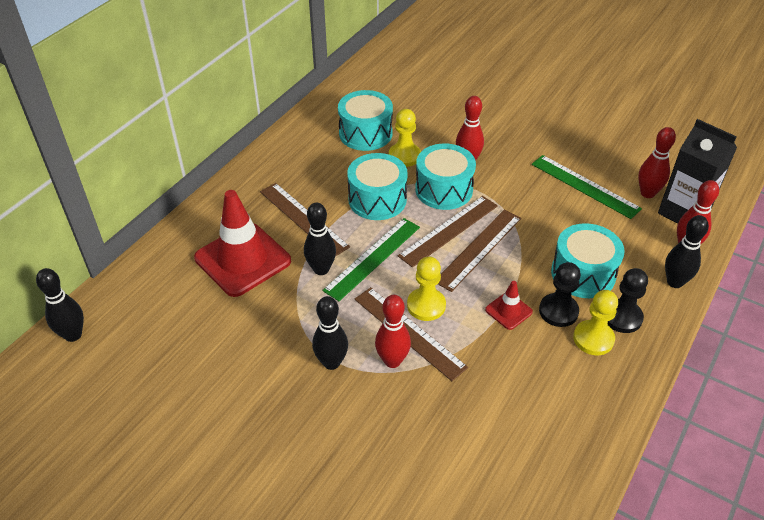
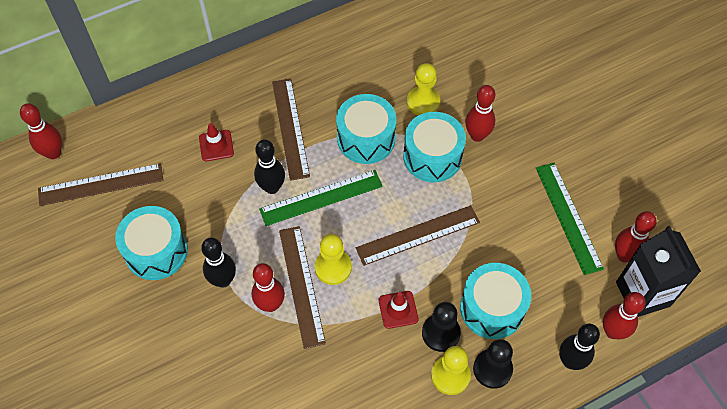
camera: 30 degrees right, 15 degrees up
(73, 335) = (53, 153): black bowling pin -> red bowling pin
(242, 259) = (216, 145): red traffic cone -> red traffic cone, size x0.46
(365, 133) = (405, 59): turquoise drum -> turquoise drum (156, 251)
(448, 230) = (405, 202): brown ruler -> brown ruler (101, 184)

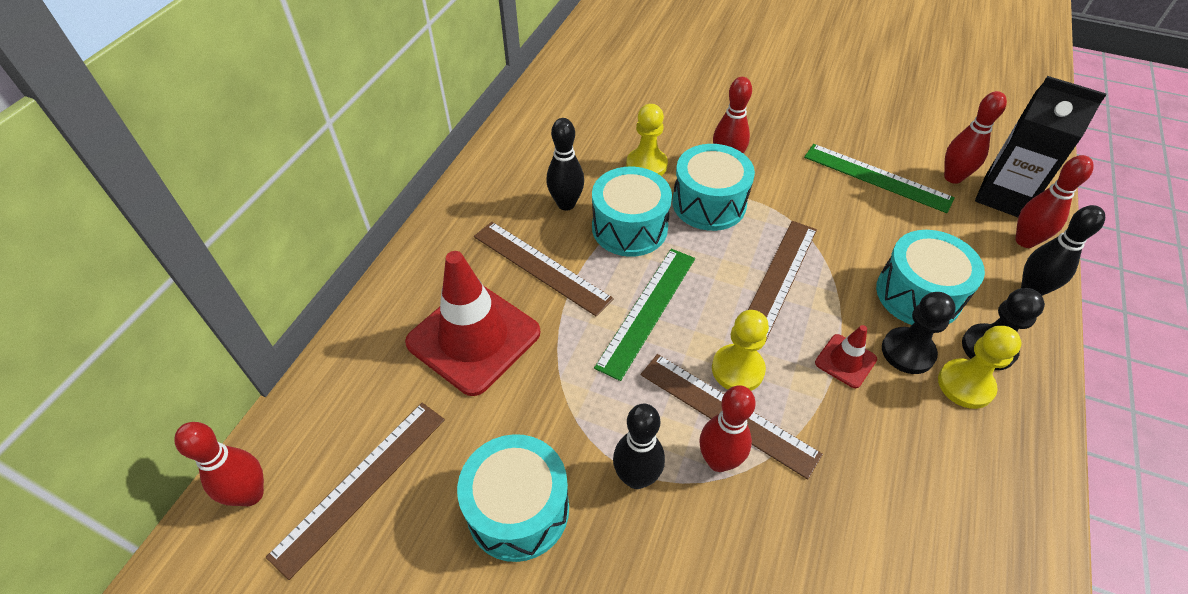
camera: 40 degrees left, 10 degrees down
(216, 145) = (473, 337): red traffic cone -> red traffic cone, size x2.19
(272, 187) = (584, 337): black bowling pin -> black bowling pin (566, 204)

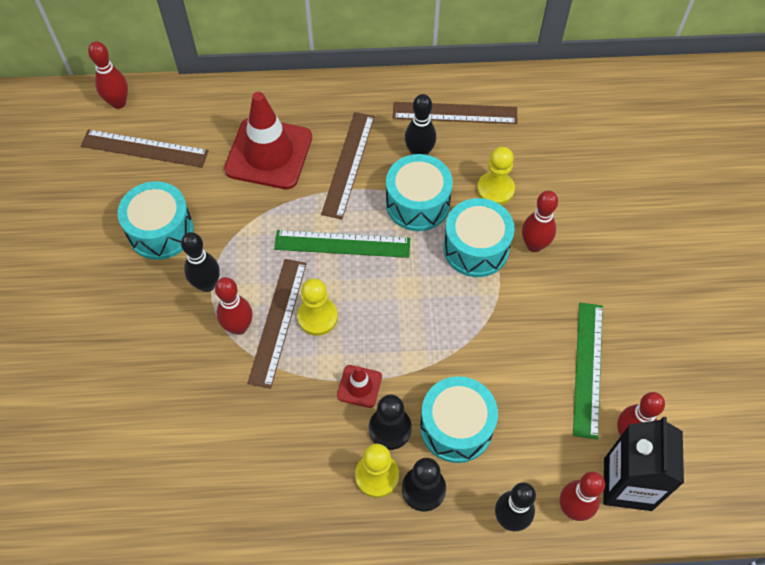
camera: 65 degrees right, 10 degrees up
(778, 279) = (419, 321): brown ruler -> brown ruler (454, 113)

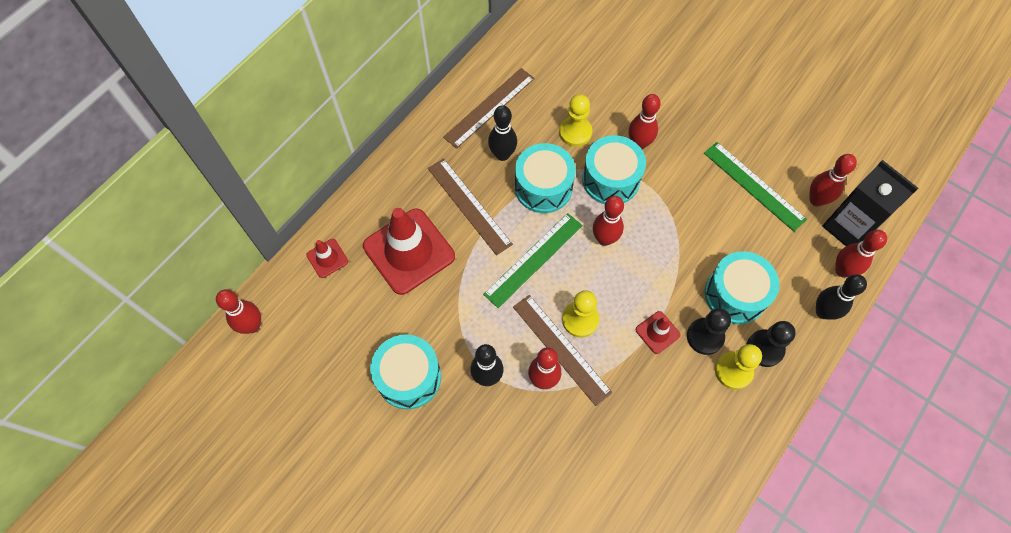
camera: 50 degrees left, 5 degrees up
(144, 148) = (318, 336): brown ruler -> none
(214, 107) = (327, 258): none -> red traffic cone
(412, 283) = (604, 239): none -> red bowling pin

